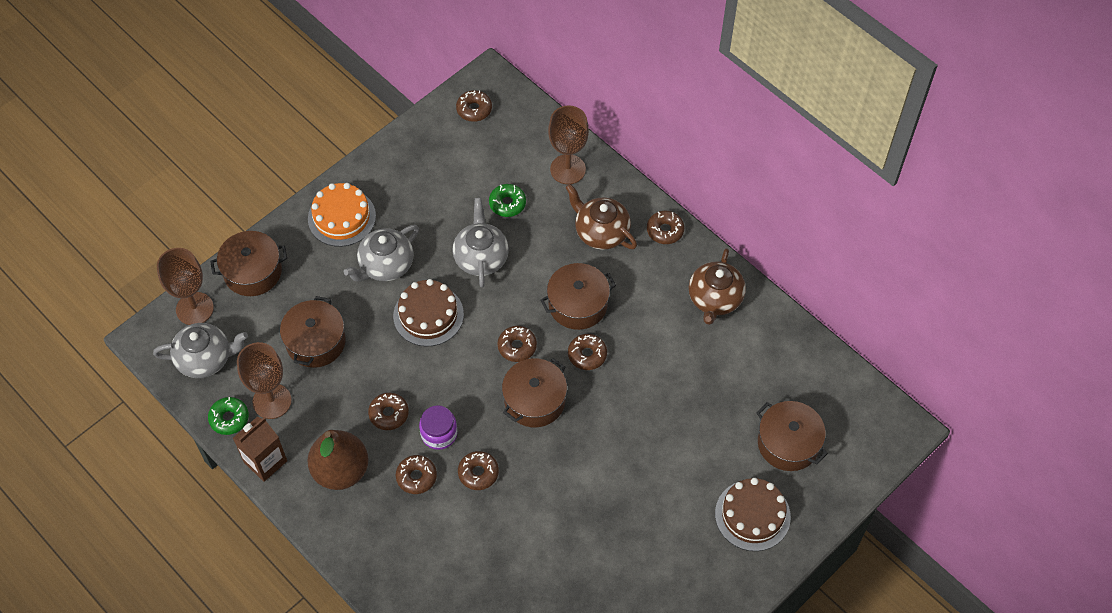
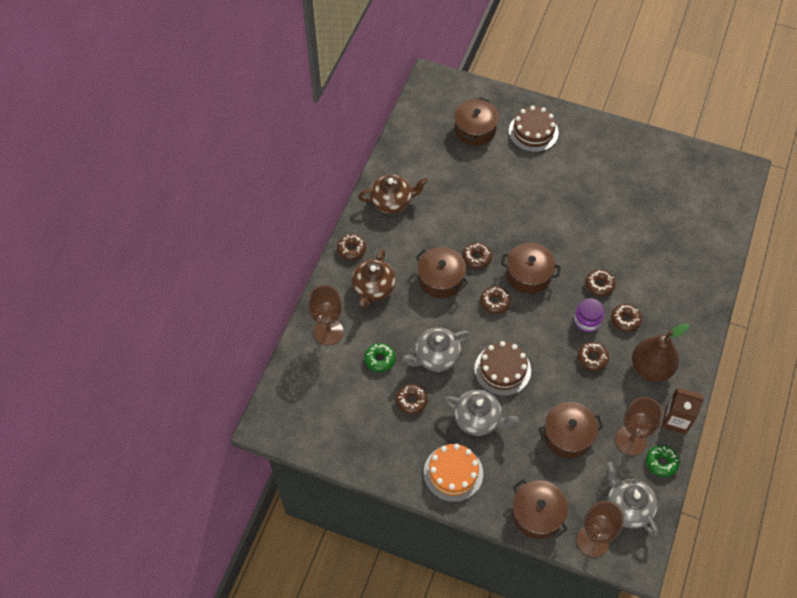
camera: 115 degrees left, 0 degrees up
(474, 109) = (302, 423): brown donut -> brown donut (411, 401)

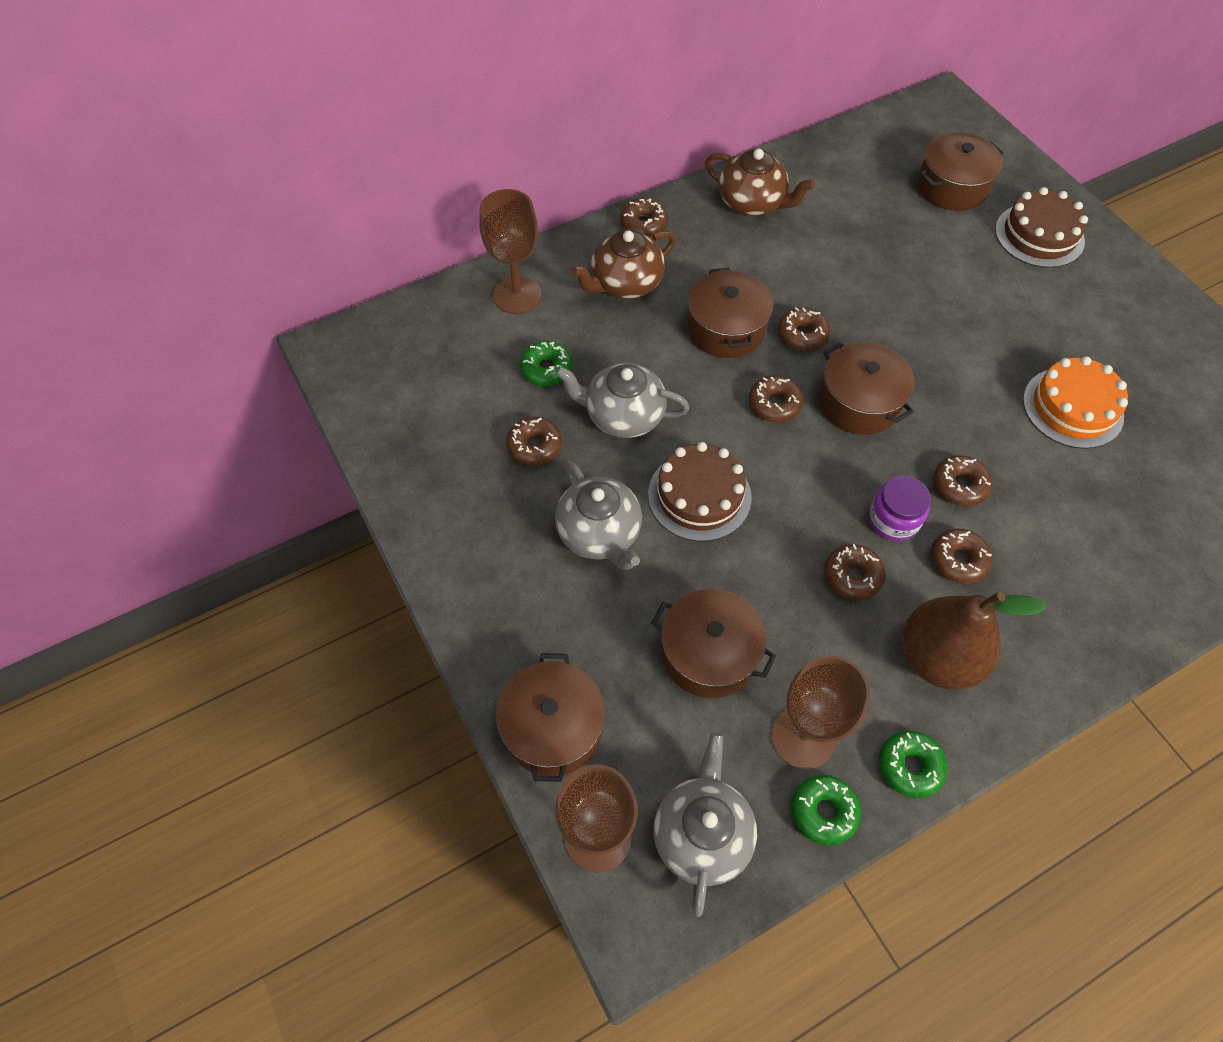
camera: 40 degrees right, 0 degrees up
(453, 473) = (494, 576): orange cake -> orange cake (1072, 407)
(676, 420) = (910, 766): brown carton -> green donut

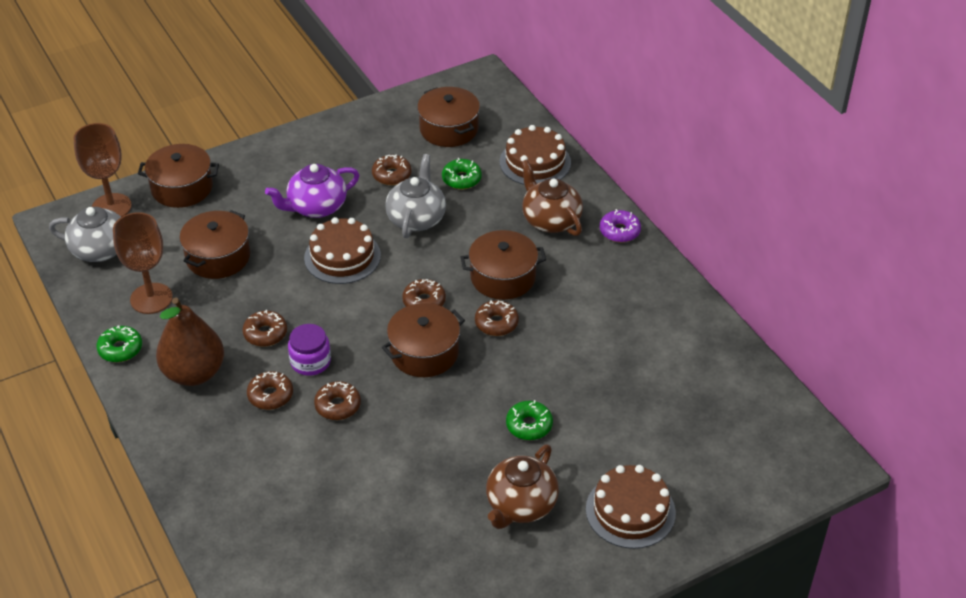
camera: 90 degrees right, 15 degrees down
(517, 295) = (535, 162): brown goblet -> brown cake
(600, 534) = (316, 207): grey teapot -> purple teapot
(643, 224) = (619, 231): brown donut -> purple donut
(752, 203) = (653, 301): brown teapot -> brown teapot (520, 505)
(823, 811) = (102, 304): green donut -> green donut (529, 425)
(952, 187) = (694, 450): brown pot -> brown pot (449, 129)
(1072, 407) = (412, 496): orange cake -> none

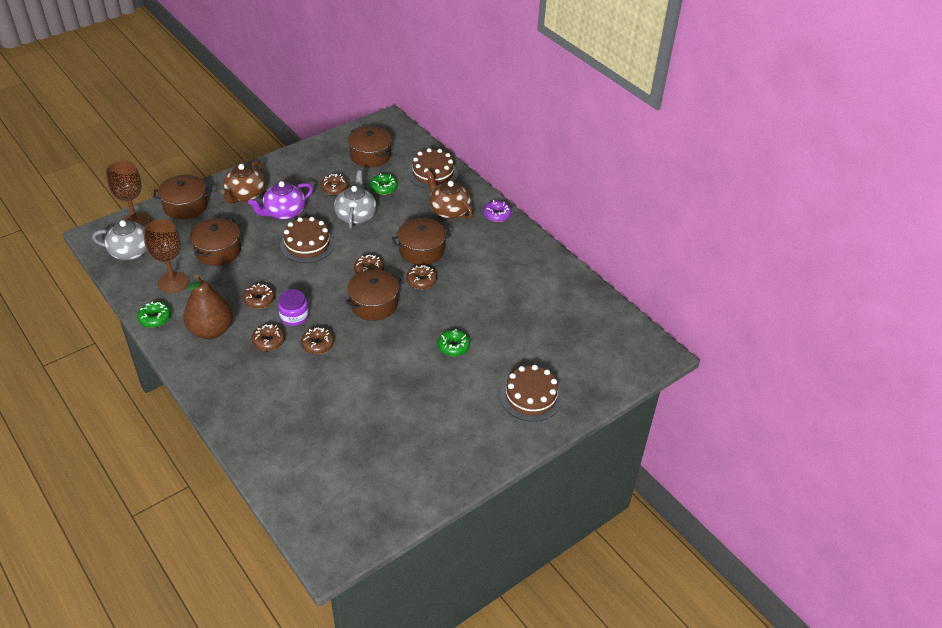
camera: 10 degrees left, 0 degrees up
(520, 505) = (455, 400): brown teapot -> brown teapot (245, 195)

